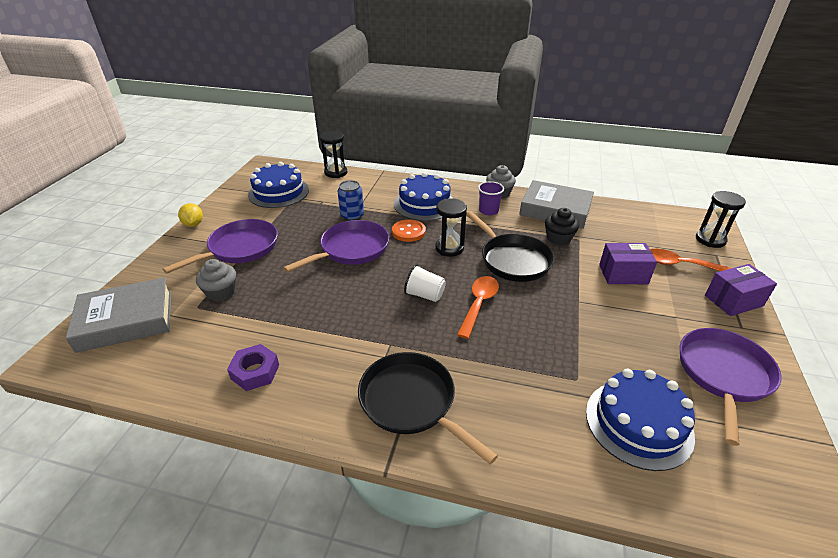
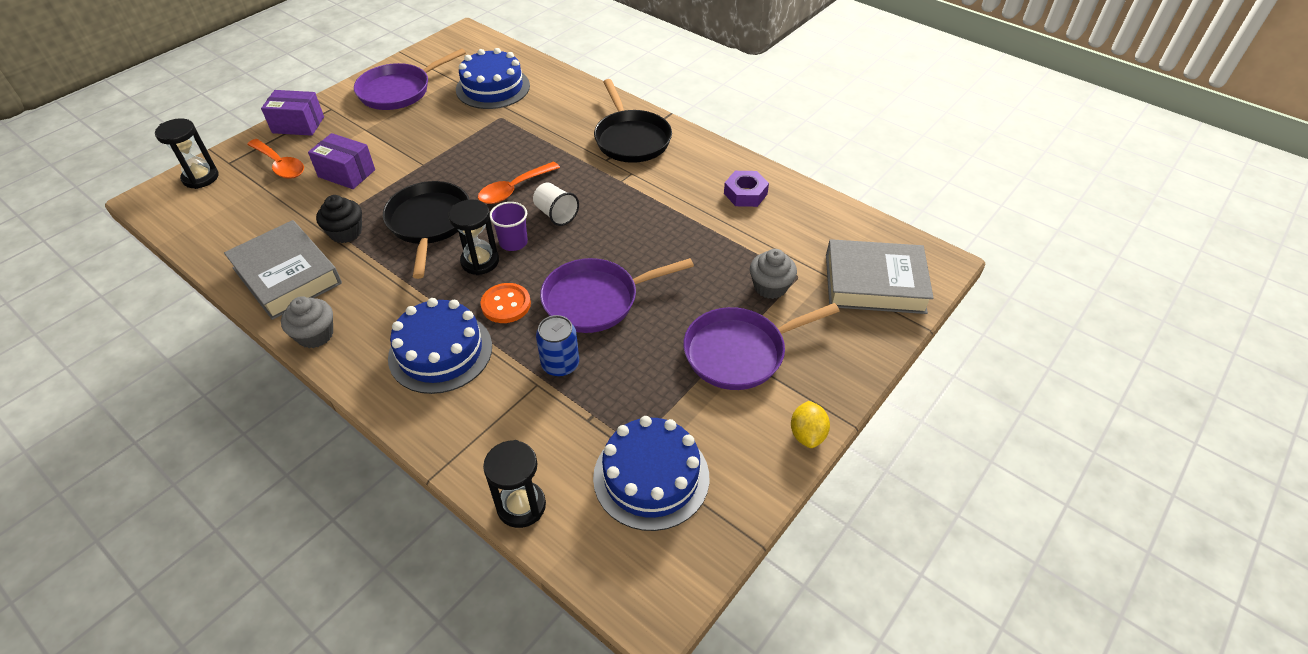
camera: 155 degrees left, 10 degrees up
(488, 211) = (370, 305): purple cup -> purple cup (513, 242)

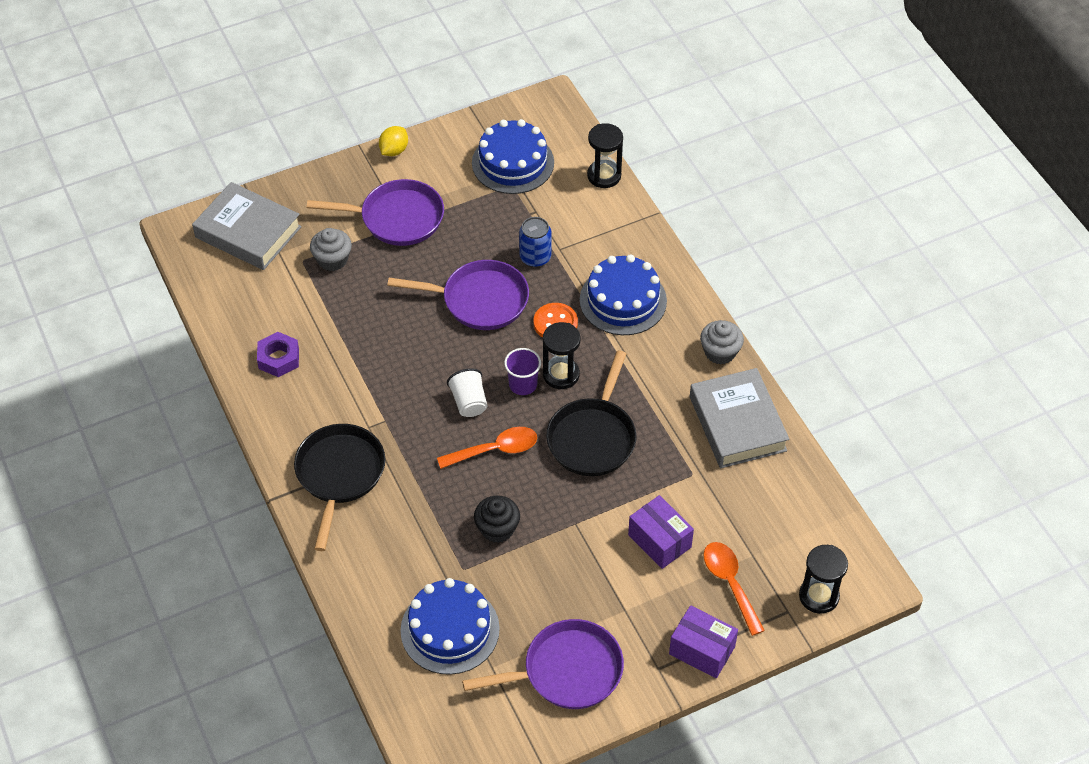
camera: 155 degrees left, 5 degrees up
(346, 232) = (675, 456): black cupcake -> black cupcake (497, 529)

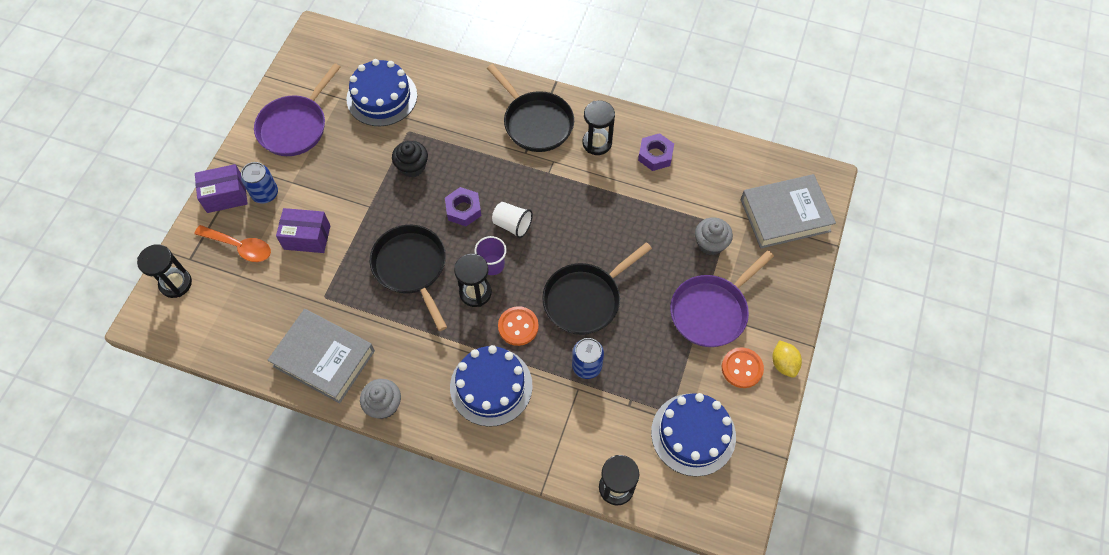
camera: 135 degrees right, 10 degrees up
(311, 410) = (597, 143): none -> black hourglass
(426, 170) = (742, 368): none -> orange button
(480, 300) = (585, 299): purple pan -> black pan
(495, 450) = (463, 209): orange spoon -> purple nut
(661, 619) = (265, 193): none -> blue can

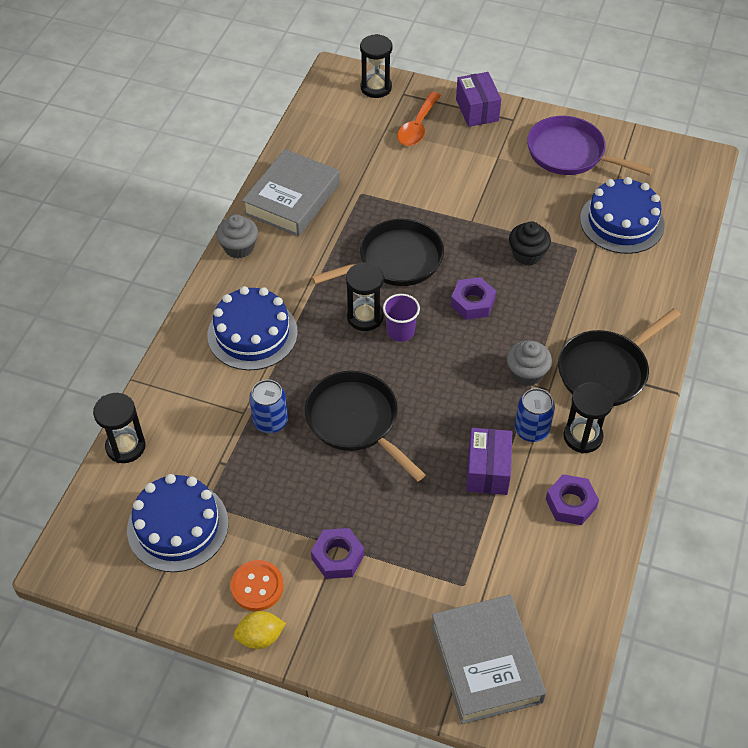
camera: 90 degrees right, 10 degrees down
(265, 193) = (482, 138): blue can -> blue can (531, 430)
(307, 237) = (430, 175): purple box -> purple box (487, 470)
(512, 225) = (454, 349): white cup -> none
(518, 326) = (322, 356): orange button -> none
(710, 243) = (436, 562): grey cupcake -> grey cupcake (526, 373)
(711, 311) = (337, 557): purple pan -> purple nut

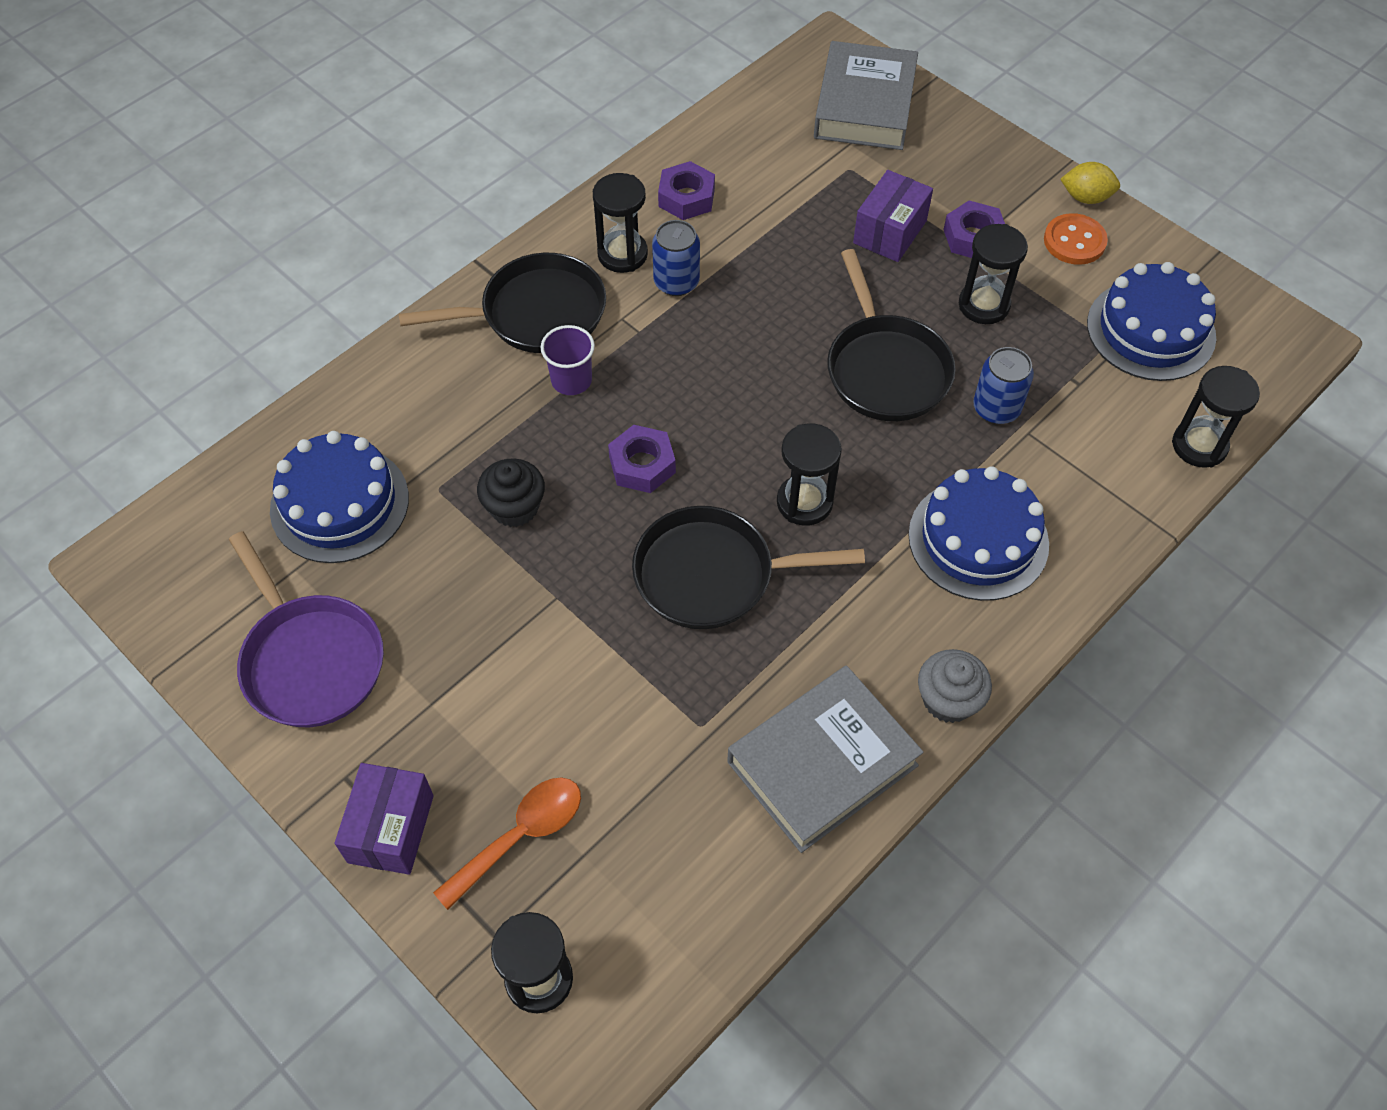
camera: 155 degrees left, 5 degrees up
(307, 498) = (984, 305): none -> black hourglass
(400, 331) = (766, 462): purple cup -> purple cup (571, 380)
(487, 470) = (756, 260): purple box -> purple box (890, 232)
(526, 373) = (636, 346): grey cupcake -> none

